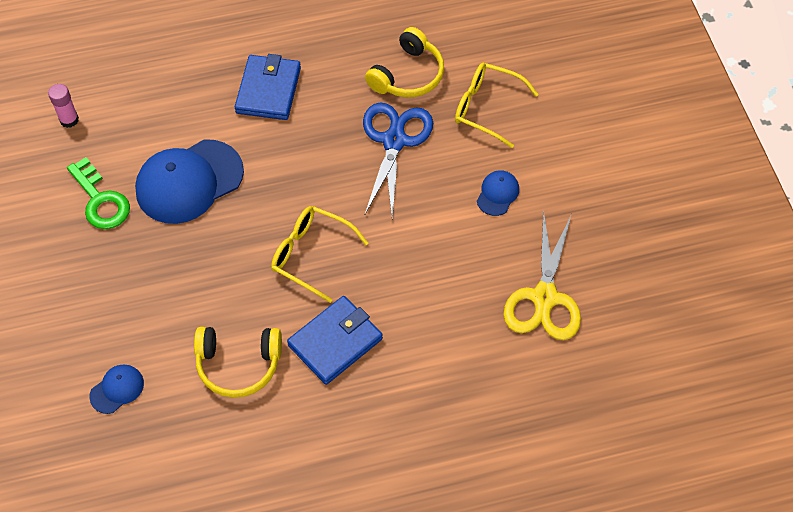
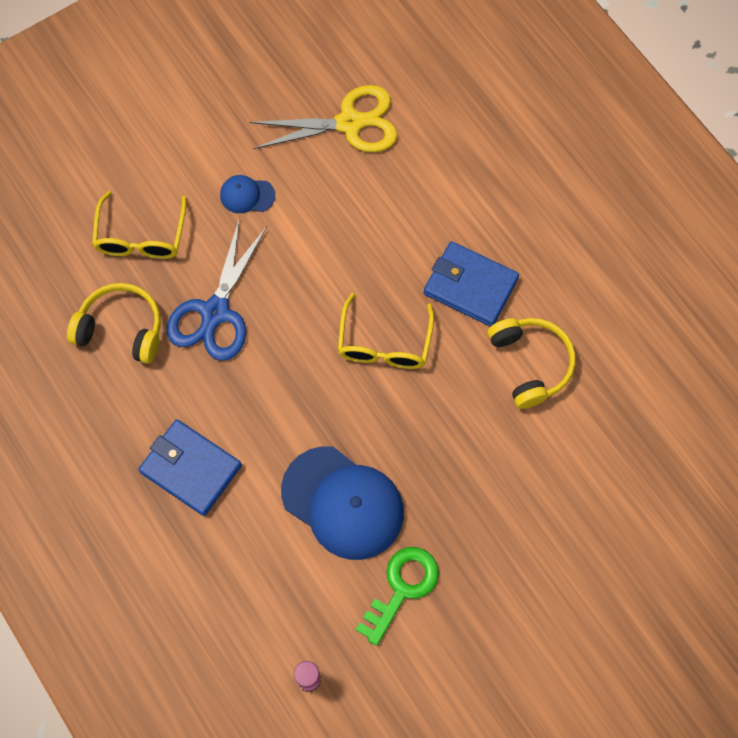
camera: 110 degrees left, 10 degrees up
(117, 389) = (605, 465): blue cap -> none
(268, 90) = (191, 469): blue wallet -> blue wallet turned 45 degrees clockwise
(394, 141) = (215, 312): blue scissors -> blue scissors turned 60 degrees counterclockwise

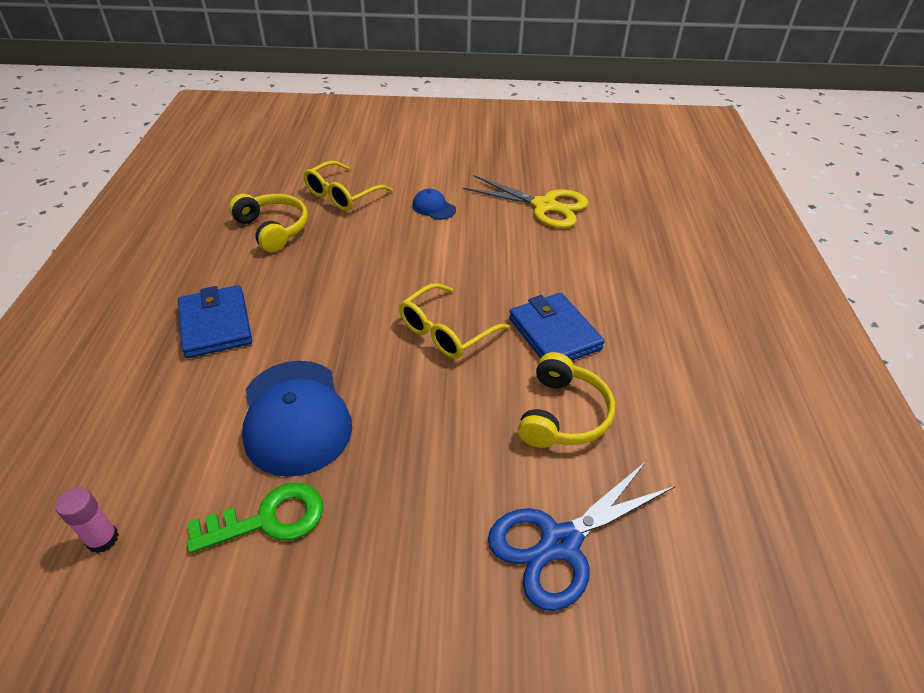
camera: 35 degrees right, 25 degrees down
(215, 312) = (342, 251): blue scissors -> blue scissors (559, 543)

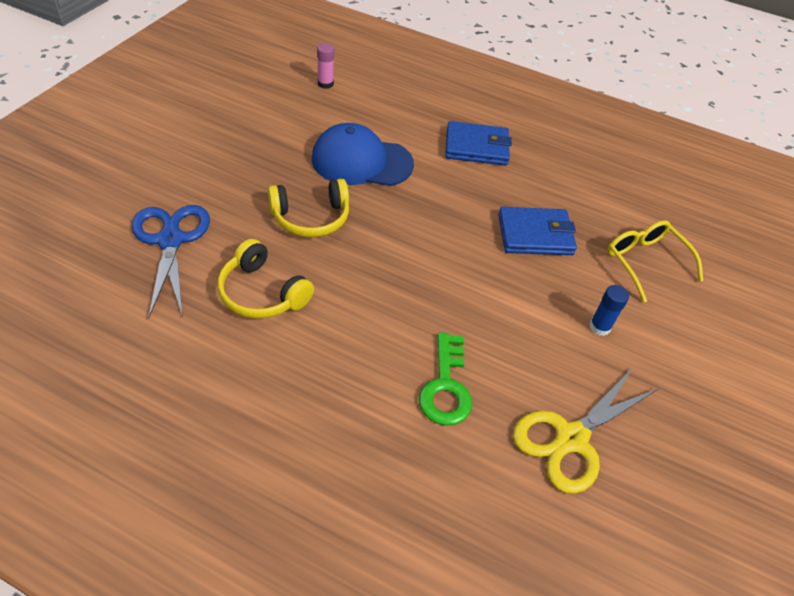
camera: 110 degrees right, 5 degrees up
(268, 519) = (292, 134): green key -> green key (446, 386)
(273, 229) = (595, 201): yellow headphones -> yellow headphones (311, 217)
(433, 207) = (599, 327): blue cap -> blue glue stick
(445, 332) = (398, 261): yellow glasses -> none
(554, 333) = (351, 333): blue wallet -> blue wallet (535, 235)

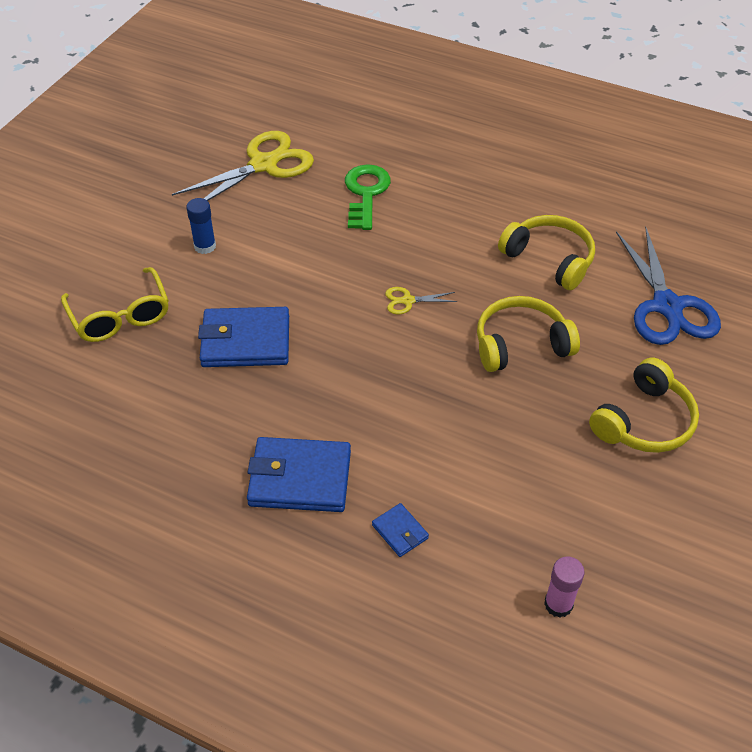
camera: 175 degrees left, 0 degrees up
(235, 160) = (644, 421): none -> yellow headphones
(361, 161) = (471, 435): blue cap -> none
(403, 260) = (407, 301): none -> yellow scissors
(412, 118) = (400, 531): none -> blue wallet

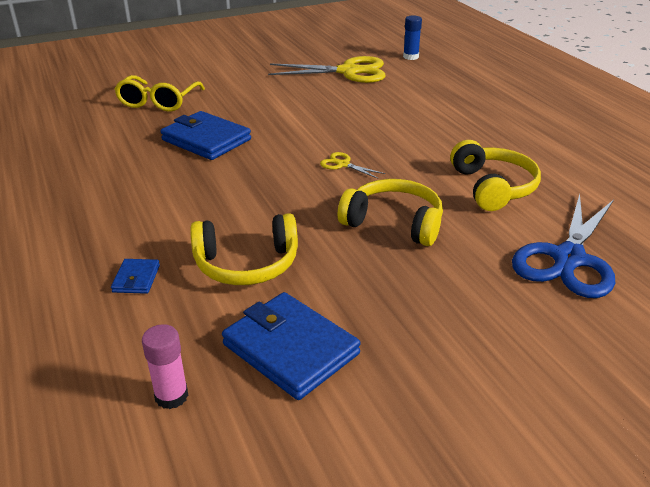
camera: 40 degrees right, 15 degrees down
(205, 246) = (254, 92): blue glue stick -> blue glue stick (410, 57)
(300, 478) = (125, 216): blue wallet -> blue wallet (290, 349)
(366, 193) = (397, 105): green key -> none
(644, 421) = (434, 321): yellow headphones -> yellow headphones (247, 264)

